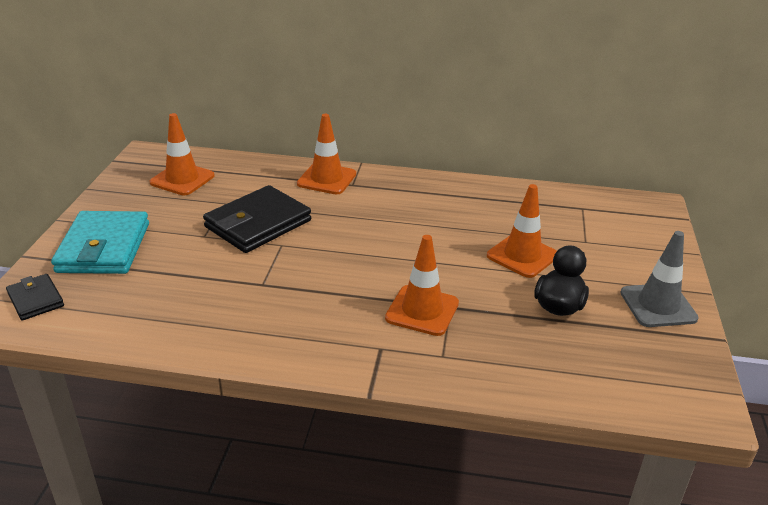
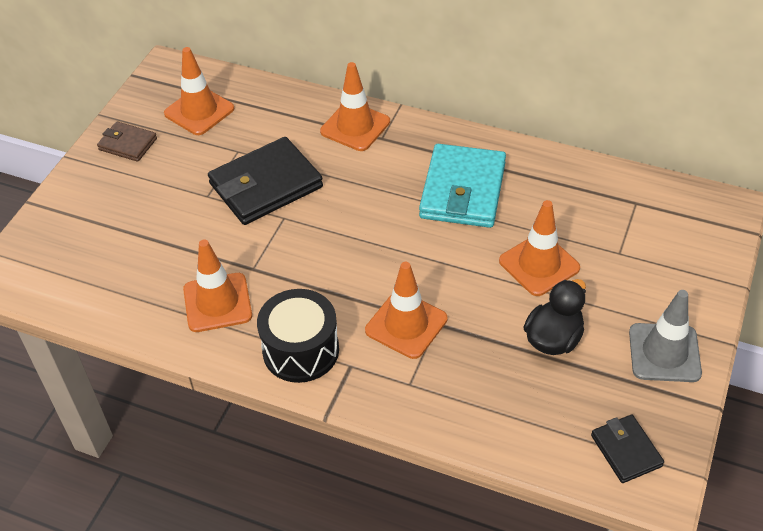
camera: 15 degrees right, 15 degrees up
(35, 300) = (34, 260): black wallet -> black wallet (626, 450)
(104, 248) = (105, 200): turquoise wallet -> turquoise wallet (463, 190)
(118, 206) = (127, 144): none -> brown wallet
(234, 313) = (217, 302): none -> orange traffic cone
(328, 341) = (301, 350): none -> black drum

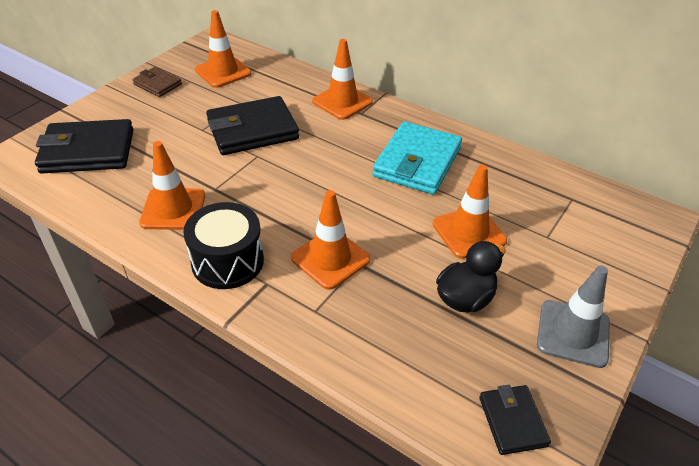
camera: 10 degrees right, 5 degrees down
(87, 251) = (88, 151): none -> black wallet

